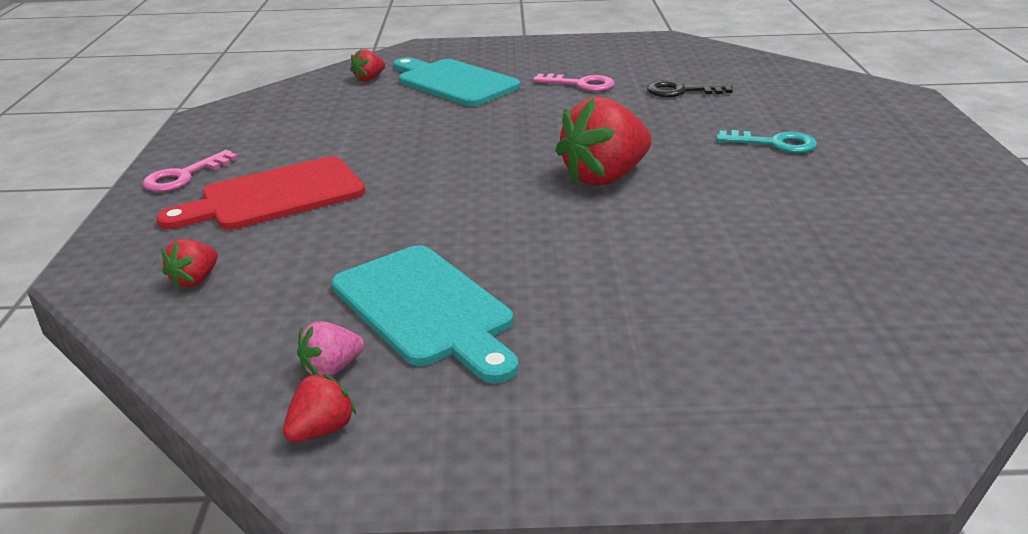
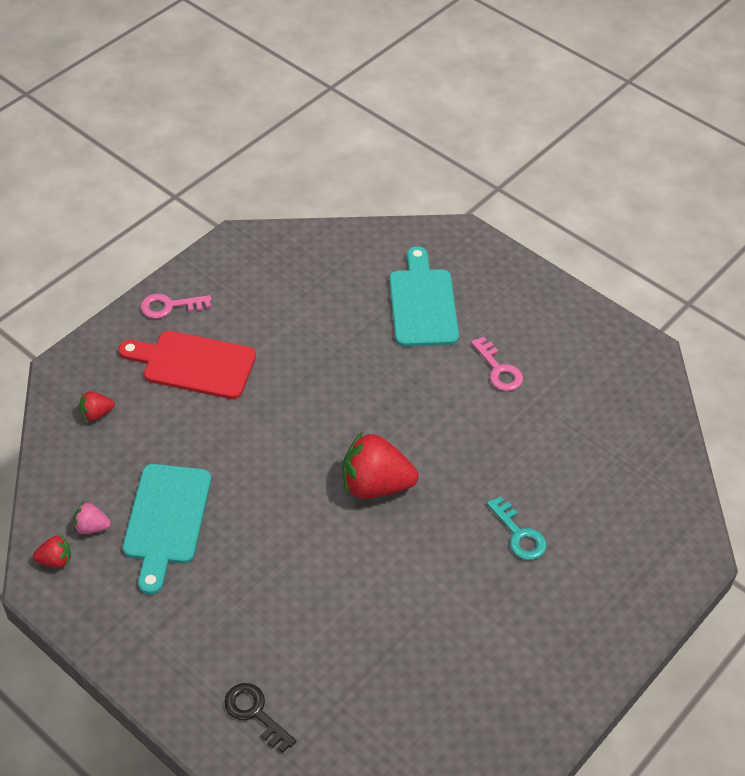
camera: 40 degrees right, 20 degrees up
(369, 78) = (377, 257): red strawberry -> none
(681, 91) = (552, 430): black key -> black key (255, 713)

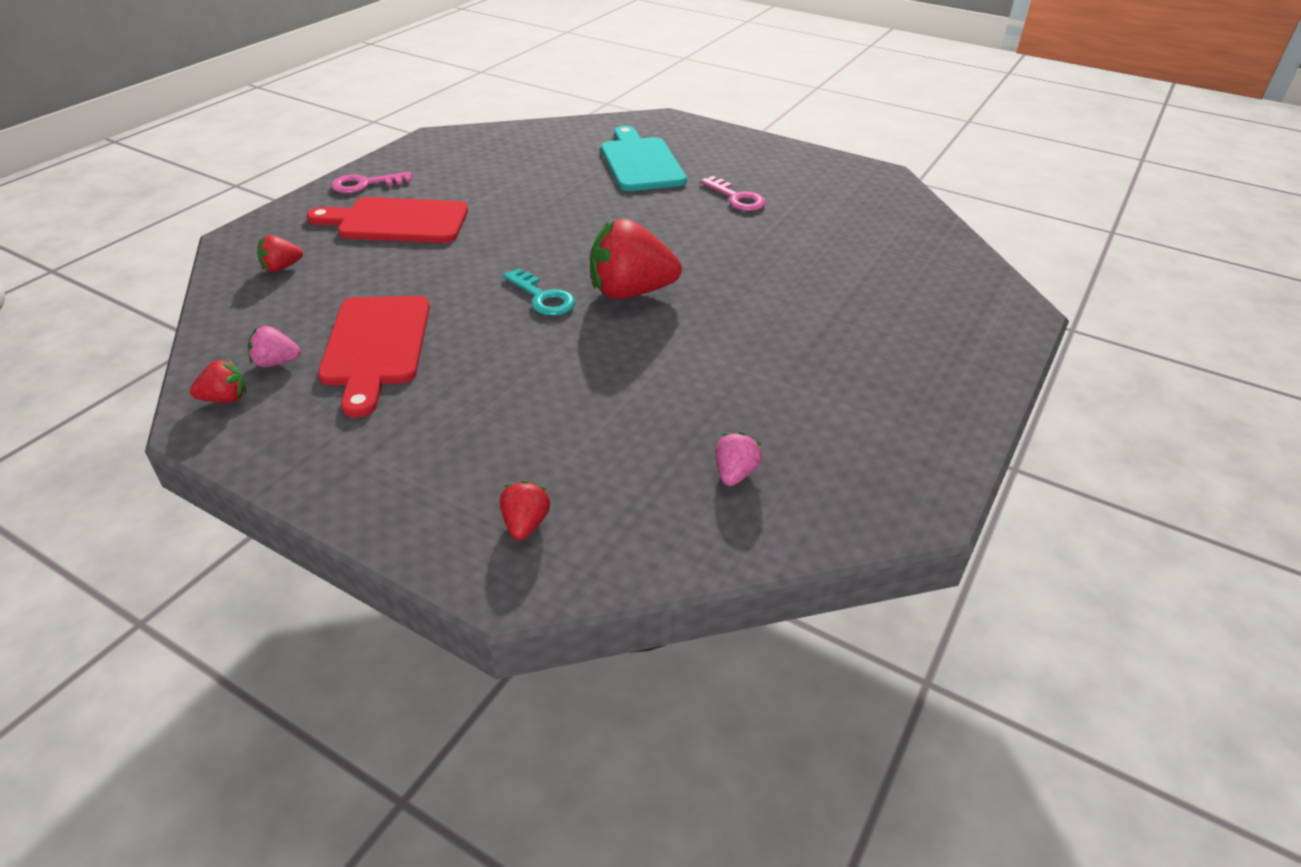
camera: 10 degrees left, 10 degrees down
(166, 520) = (376, 346): turquoise cutting board -> red cutting board
(255, 713) = (525, 524): black key -> red strawberry
(409, 692) = (734, 473): none -> pink strawberry
(519, 534) = (812, 314): turquoise key -> turquoise key (543, 297)

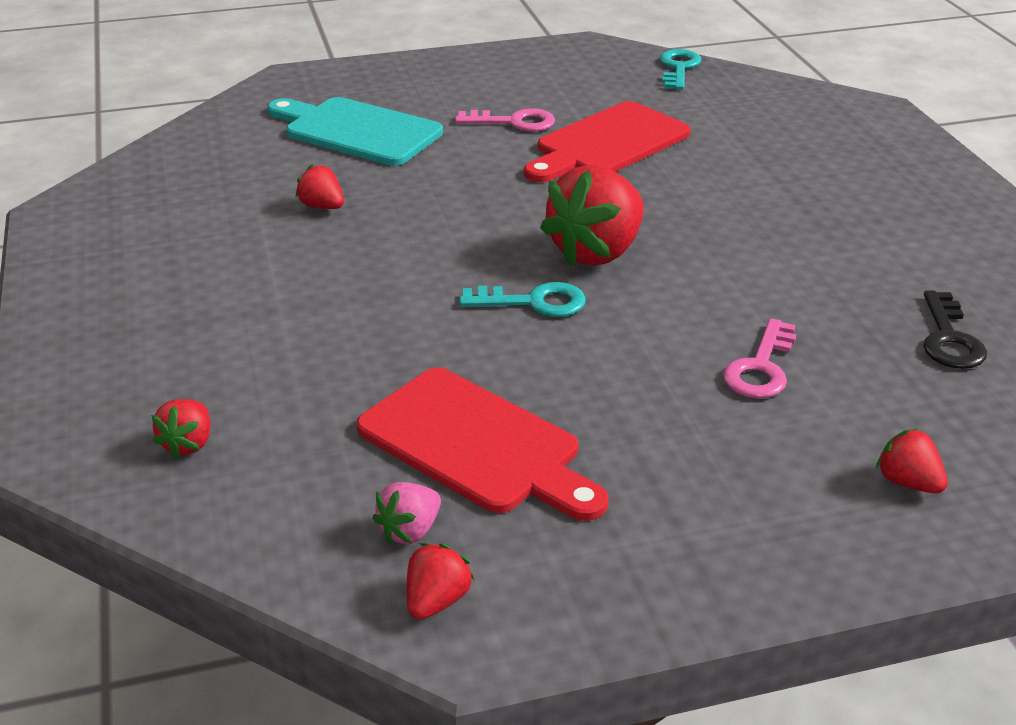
camera: 45 degrees left, 5 degrees down
(365, 184) = (86, 303): pink key -> pink key (761, 368)
(397, 221) = (220, 320): red cutting board -> red cutting board (607, 144)
(545, 193) = (322, 206): none -> red strawberry
(734, 473) = (949, 339): pink strawberry -> black key
(918, 215) = (678, 68): none -> turquoise key

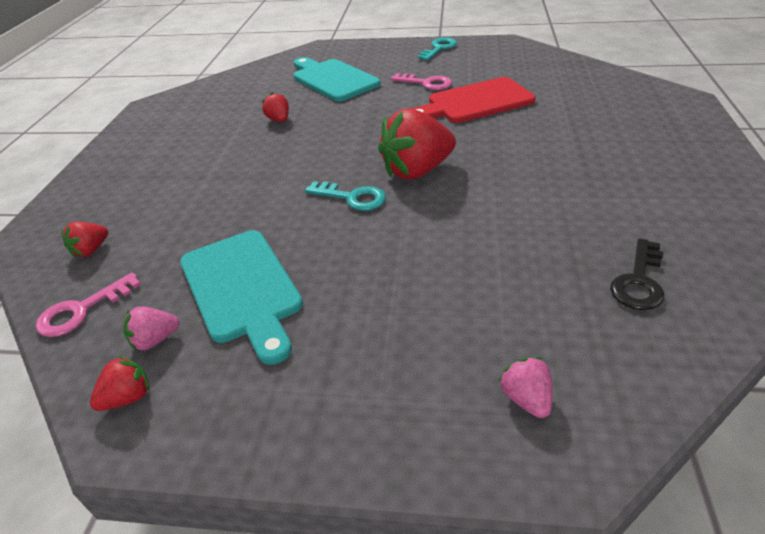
camera: 25 degrees right, 5 degrees up
(477, 445) = (242, 288): red cutting board -> turquoise cutting board
(678, 68) = (556, 60): turquoise key -> turquoise key (439, 48)
(761, 368) = (472, 274): pink key -> pink key (82, 310)
(907, 482) = (526, 399): red strawberry -> pink strawberry

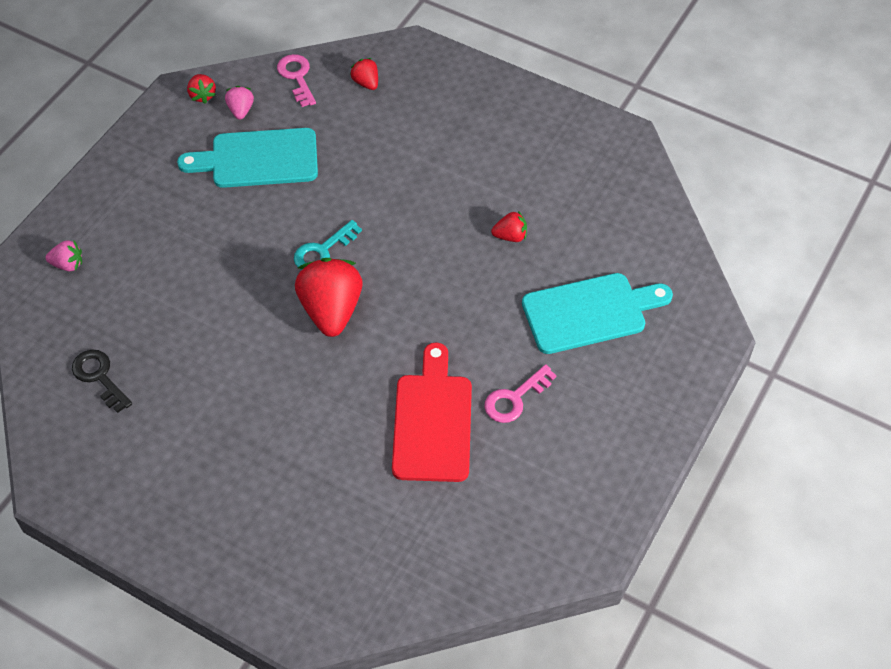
camera: 110 degrees right, 15 degrees up
(439, 48) = (620, 462): turquoise key -> none

